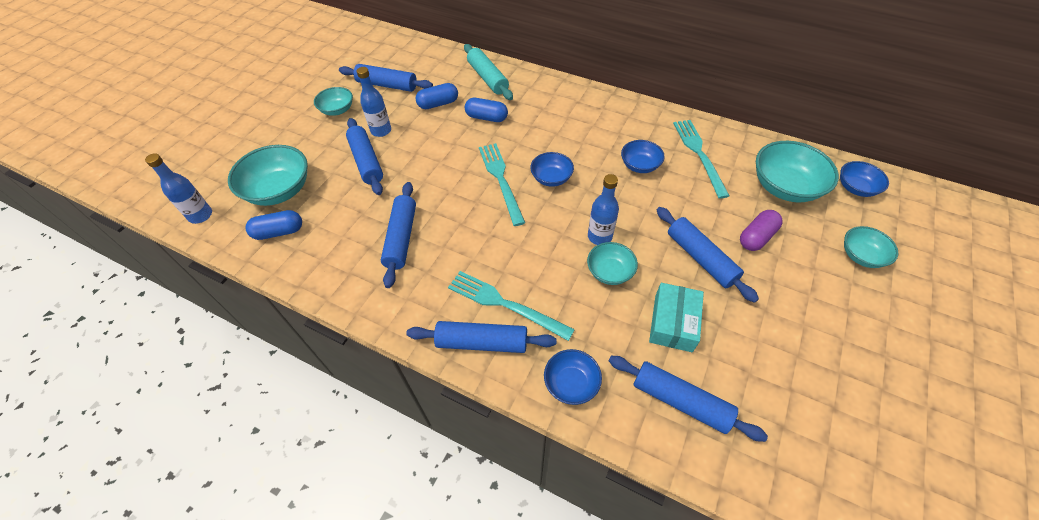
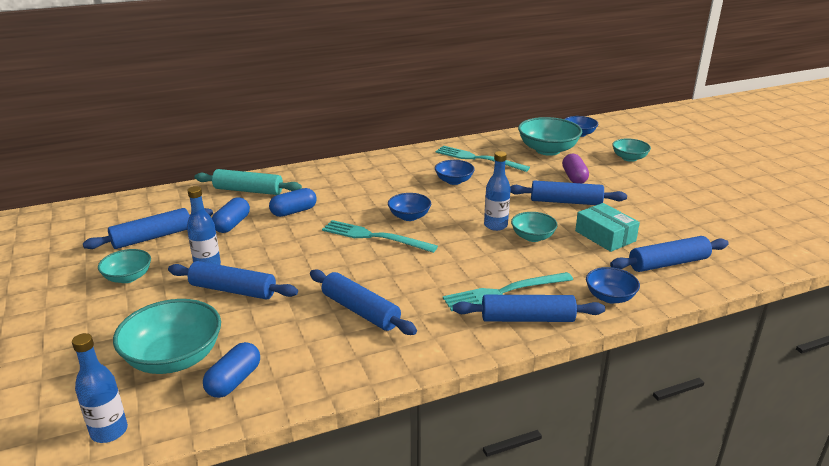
camera: 50 degrees left, 25 degrees down
(482, 342) = (527, 319): blue rolling pin -> blue rolling pin turned 45 degrees clockwise

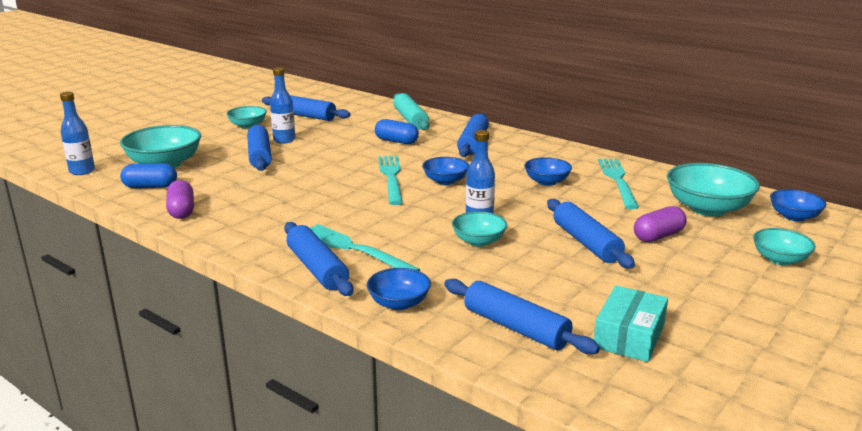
camera: 60 degrees right, 5 degrees down
(232, 224) = (351, 130): blue capsule -> none
(329, 370) = (181, 211): none -> purple capsule
(360, 311) = (269, 201): blue rolling pin -> blue rolling pin (473, 143)
(605, 236) = (533, 279): turquoise box -> turquoise box (629, 336)

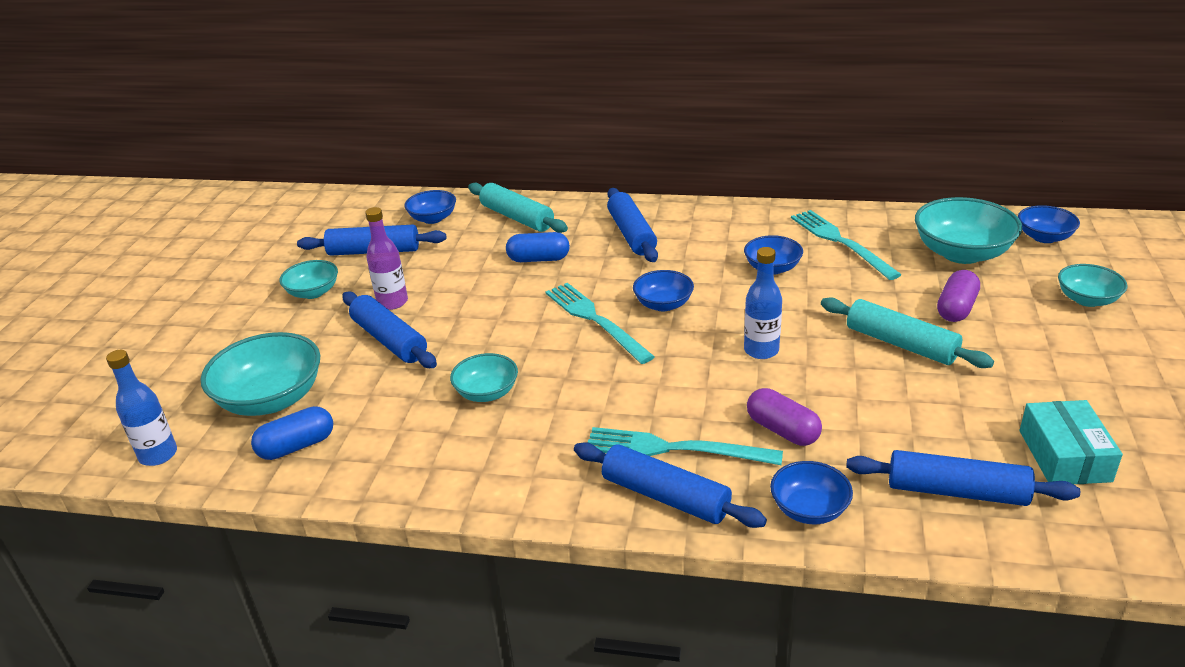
camera: 25 degrees left, 10 degrees up
(181, 211) = (389, 471): purple capsule -> purple capsule (782, 430)
(284, 140) = (392, 302): blue bottle -> purple bottle
(359, 109) = (433, 218): none -> blue bowl
(479, 241) = (794, 383): turquoise bowl -> turquoise bowl (487, 393)
(586, 243) = (901, 344): blue rolling pin -> turquoise rolling pin

